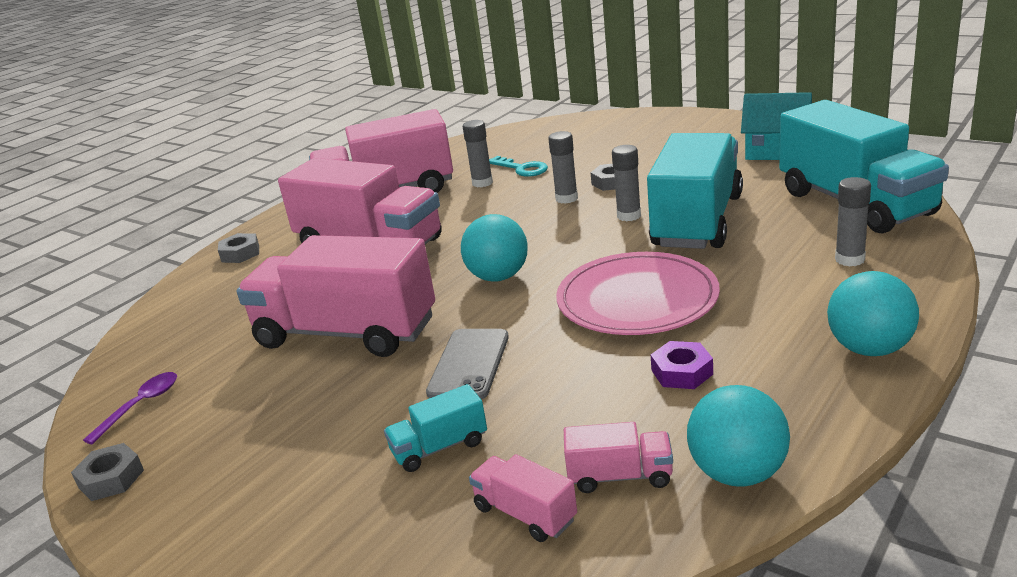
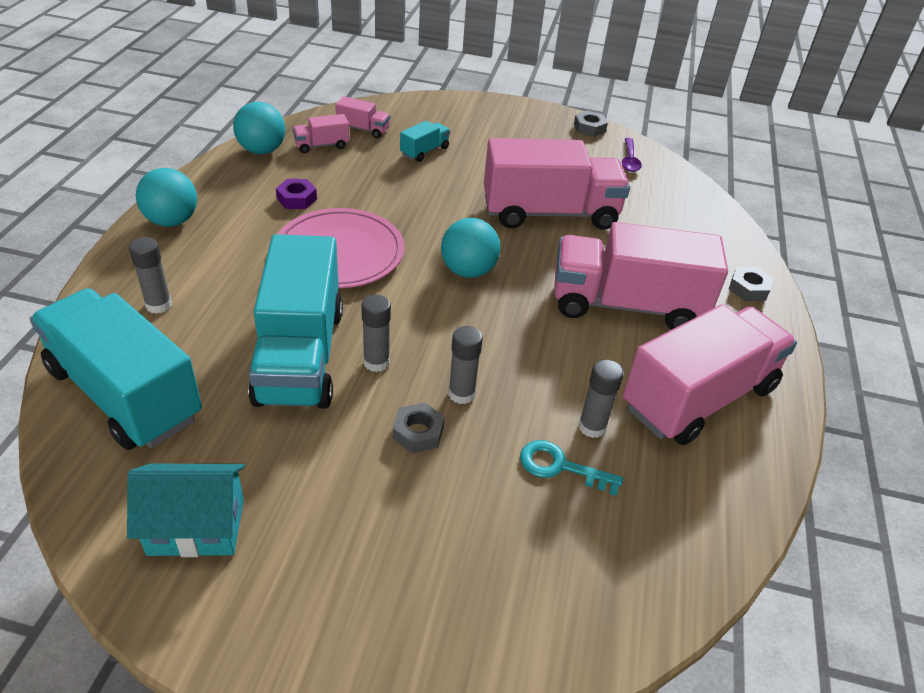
camera: 150 degrees right, 15 degrees up
(469, 364) = (440, 196): grey phone -> none

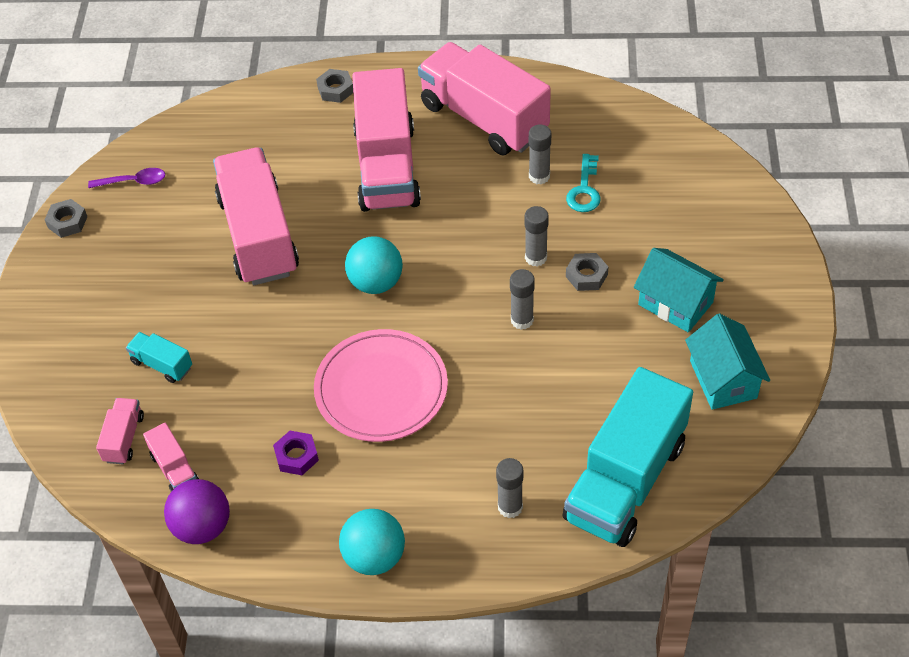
camera: 95 degrees left, 10 degrees up
(262, 150) = (202, 527): turquoise ball -> purple ball
(300, 355) = (534, 375): turquoise truck -> none
(338, 511) = (675, 303): none -> turquoise house

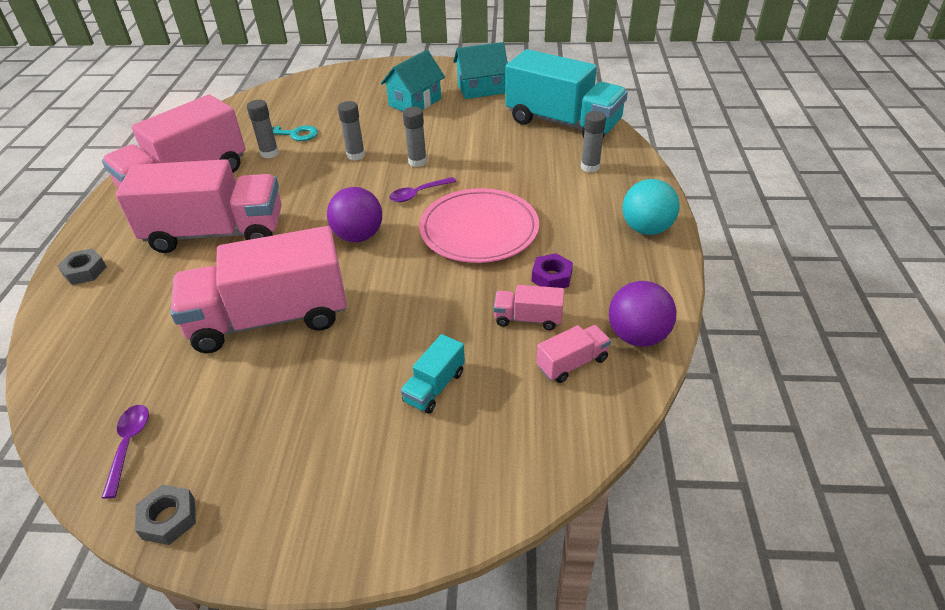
camera: 90 degrees left, 10 degrees down
(124, 438) = (535, 412): pink truck -> pink truck (528, 318)
(376, 282) = (358, 236): turquoise ball -> purple ball
(452, 327) = (418, 194): none -> purple spoon
(586, 275) = (380, 134): grey nut -> none

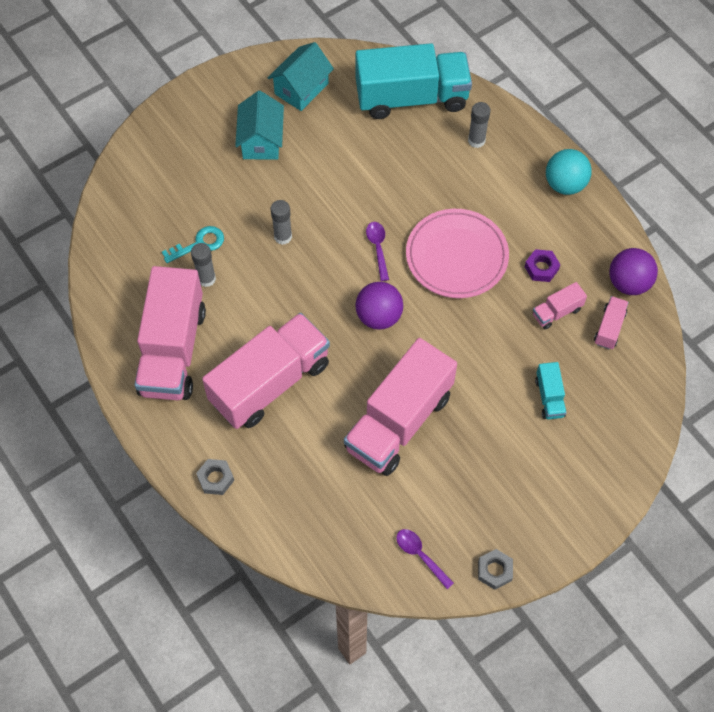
camera: 40 degrees left, 20 degrees up
(417, 162) = (341, 213): grey glue stick -> none
(418, 194) = (378, 248): purple spoon -> purple spoon turned 150 degrees clockwise

